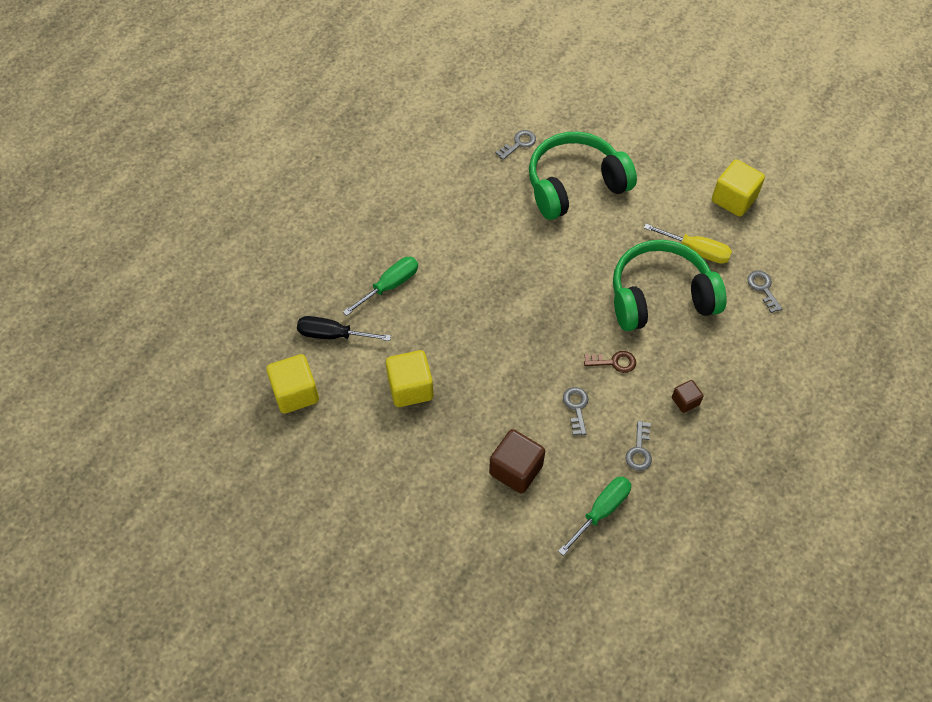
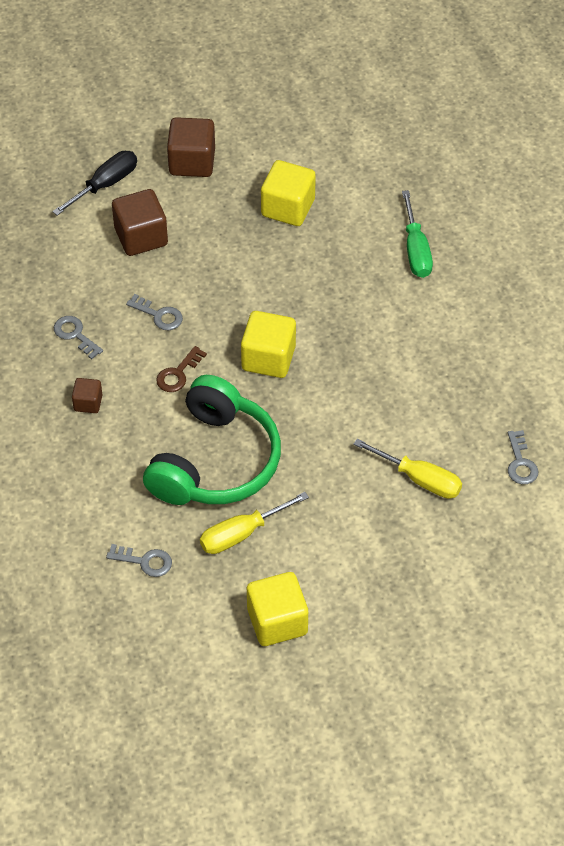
camera: 125 degrees right, 5 degrees down
(295, 393) = (353, 128): yellow cube -> yellow cube (268, 358)
(333, 335) = (394, 181): black screwdriver -> black screwdriver (105, 184)
(413, 485) = (192, 162): none -> brown cube
(575, 185) = (419, 479): green headphones -> yellow screwdriver
(601, 511) = (48, 272): green screwdriver -> none

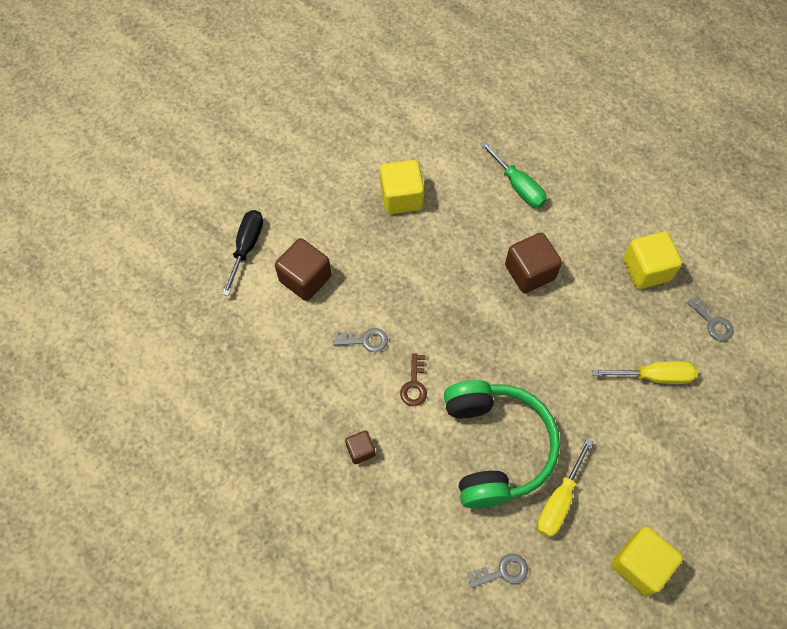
camera: 30 degrees left, 10 degrees up
(75, 335) = (309, 394): grey key -> none
(192, 162) = (302, 194): brown cube -> brown cube (529, 272)
(268, 358) = (474, 333): yellow cube -> yellow cube (646, 269)

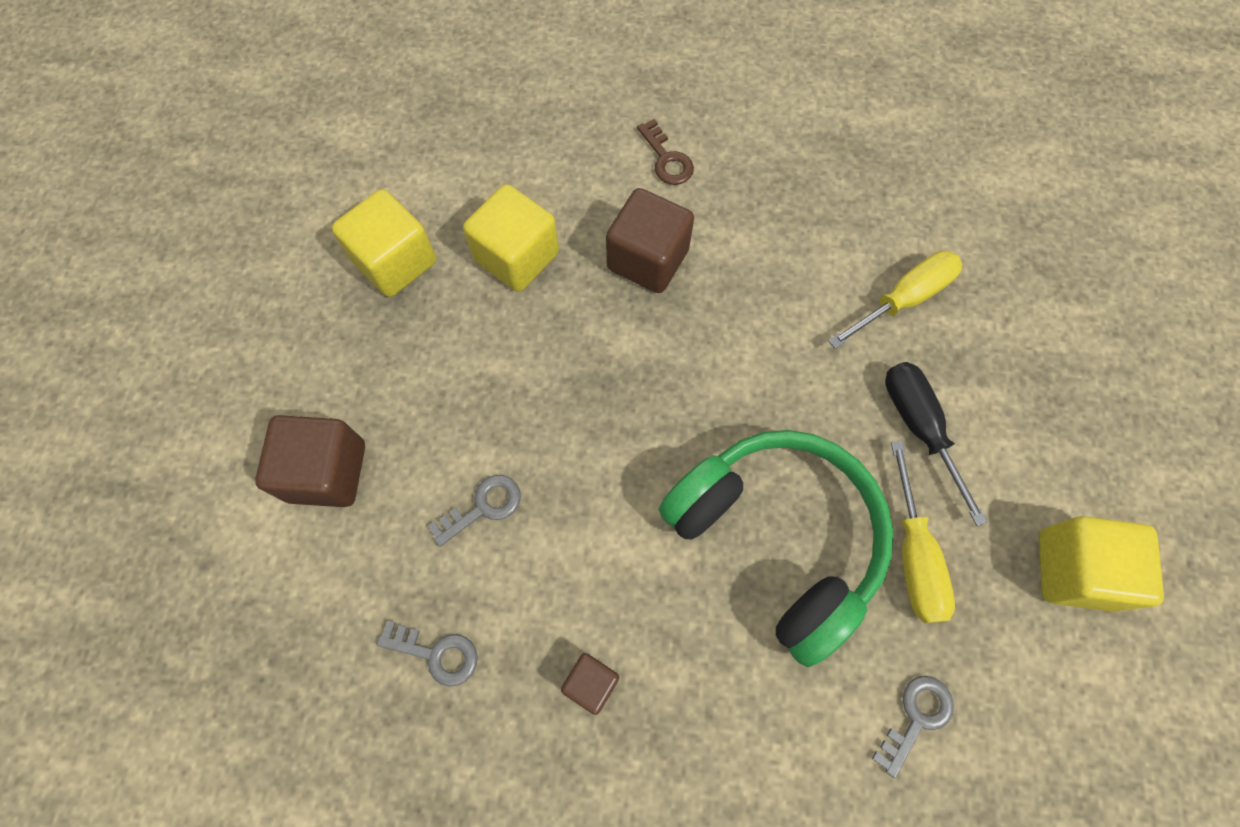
camera: 35 degrees left, 5 degrees up
(246, 247) = (198, 482): black screwdriver -> black screwdriver (919, 428)
(414, 385) = (601, 525): brown key -> brown key (667, 159)
(518, 186) = (550, 151): green screwdriver -> none
(646, 269) = (792, 165): yellow cube -> yellow cube (517, 257)
(713, 322) = (920, 184): grey key -> grey key (437, 653)

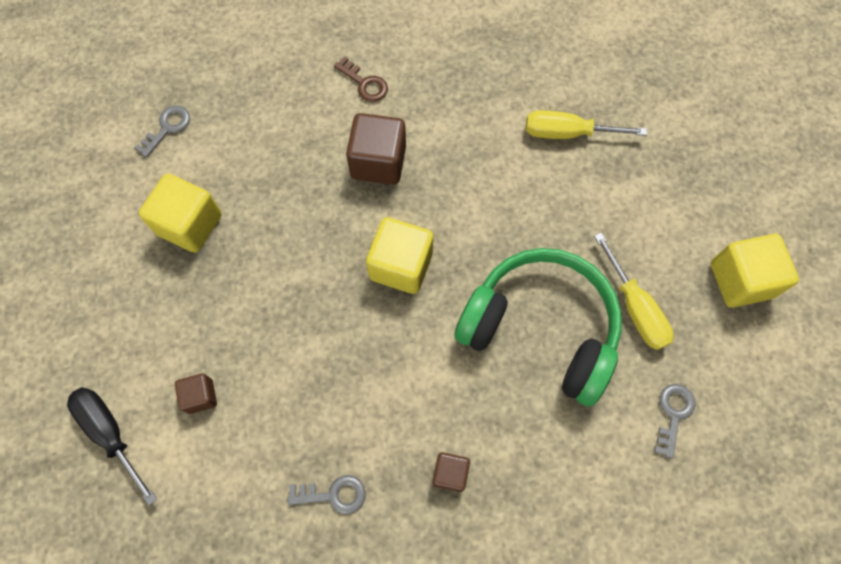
camera: 20 degrees left, 0 degrees up
(327, 471) = (200, 396): brown cube -> brown cube, size x0.54
(483, 507) = (327, 380): grey key -> grey key (167, 128)
(517, 257) = (281, 191): yellow cube -> yellow cube (401, 266)
(903, 299) = (568, 133): yellow screwdriver -> yellow screwdriver turned 120 degrees counterclockwise
(919, 428) = (609, 219): black screwdriver -> black screwdriver (111, 433)

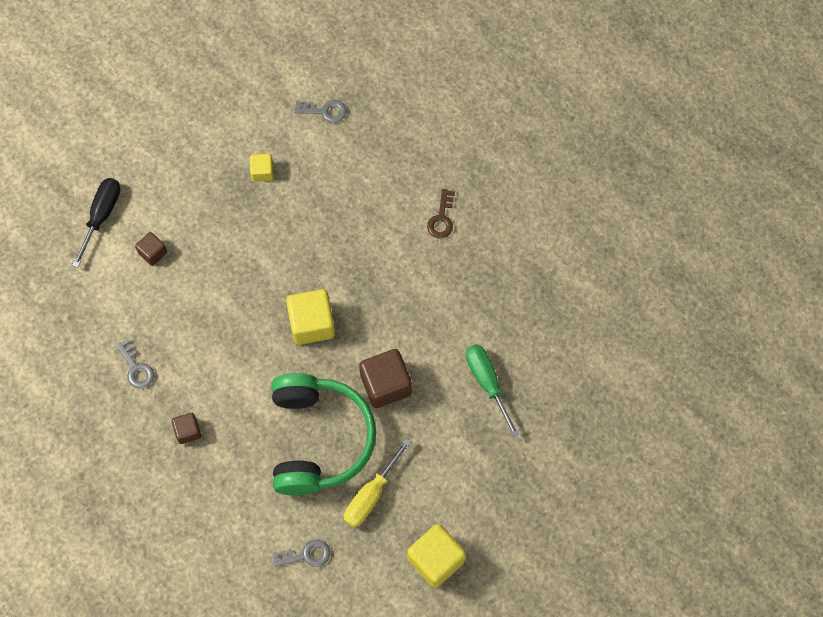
camera: 60 degrees right, 0 degrees up
(190, 224) = (262, 172): yellow cube -> yellow cube, size x0.54
(378, 162) = (382, 264): brown cube -> brown cube (386, 384)
(568, 133) = (487, 383): yellow screwdriver -> green screwdriver

